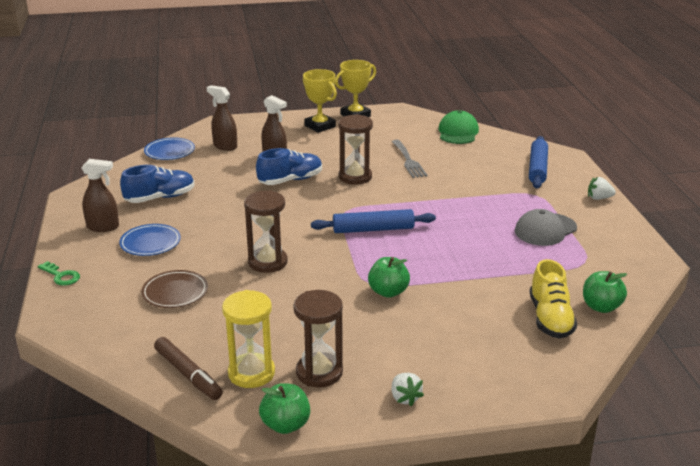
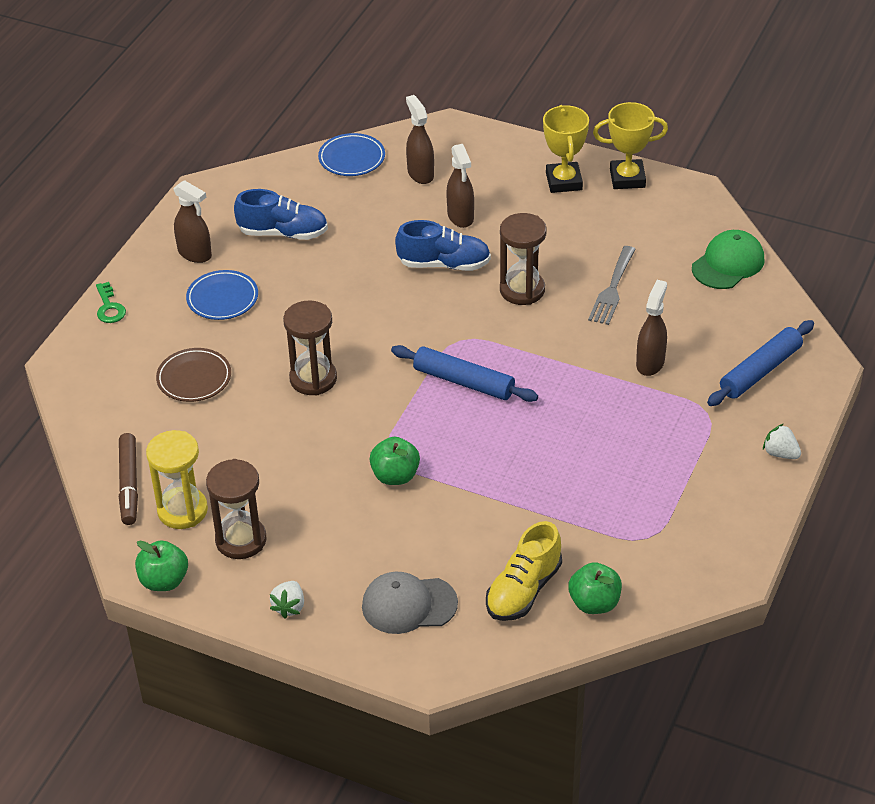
camera: 35 degrees right, 15 degrees up
(473, 184) = (650, 363): none -> brown spray bottle
(545, 230) = (656, 471): grey cap -> grey cap (409, 605)

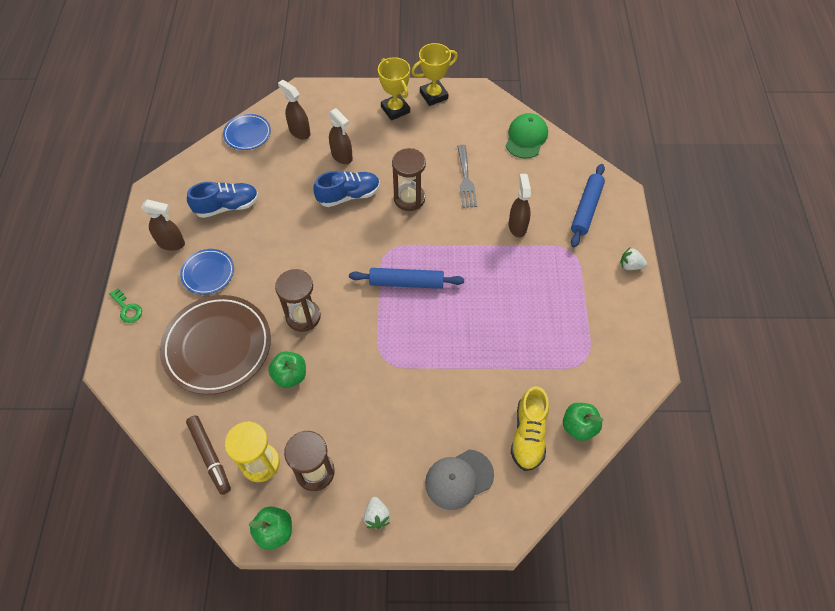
camera: 25 degrees left, 15 degrees up
(194, 378) = (217, 346): brown plate -> brown plate, size x1.93
(395, 476) = (397, 375): green apple -> green apple (290, 376)

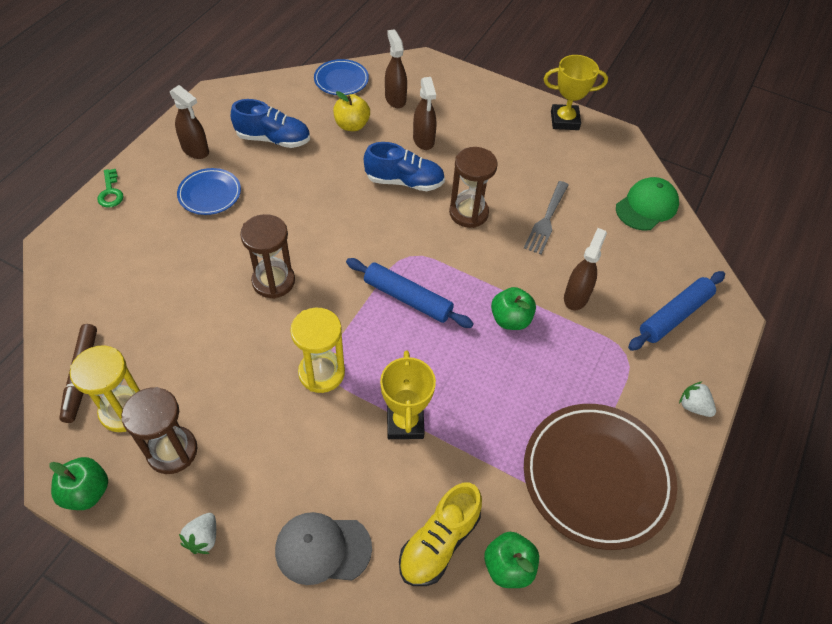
camera: 25 degrees right, 5 degrees down
(217, 346) = (167, 269): brown plate -> brown plate (597, 477)
(280, 168) = (352, 125): none -> yellow apple
(290, 376) = (218, 335): green apple -> green apple (510, 319)
(381, 365) = (321, 373): none -> yellow hourglass
(395, 109) = (512, 118): yellow trophy -> yellow trophy (405, 422)

